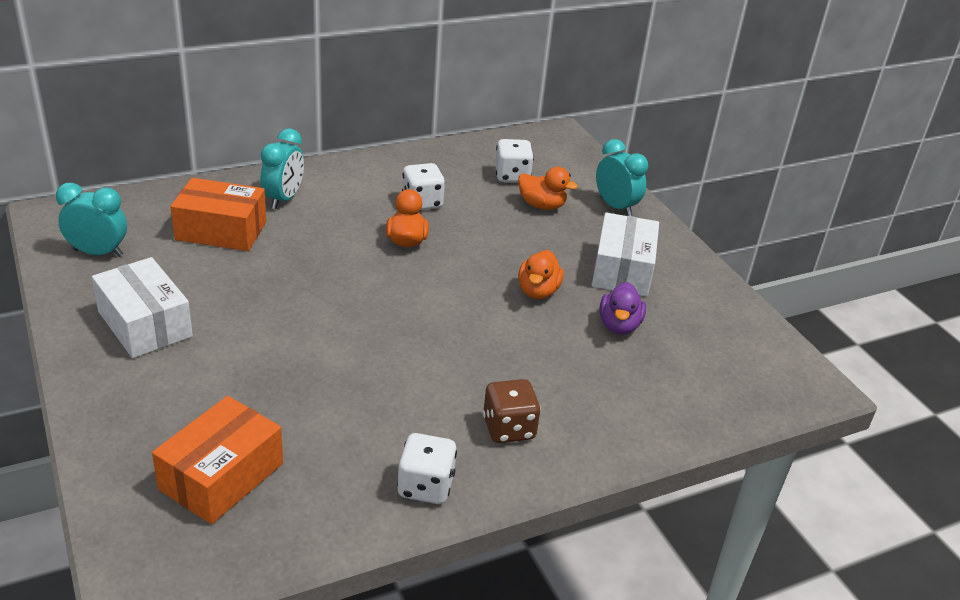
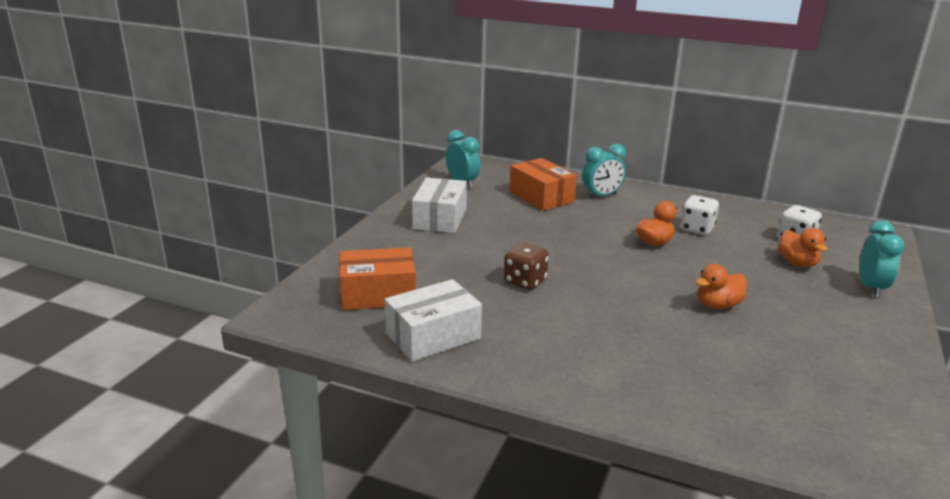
camera: 50 degrees right, 10 degrees down
(425, 486) = (477, 358): white dice -> none
(508, 428) = (577, 361): brown dice -> brown dice (525, 281)
(619, 325) = (761, 352): purple duck -> none
(622, 270) = (817, 324): white box -> white box (433, 336)

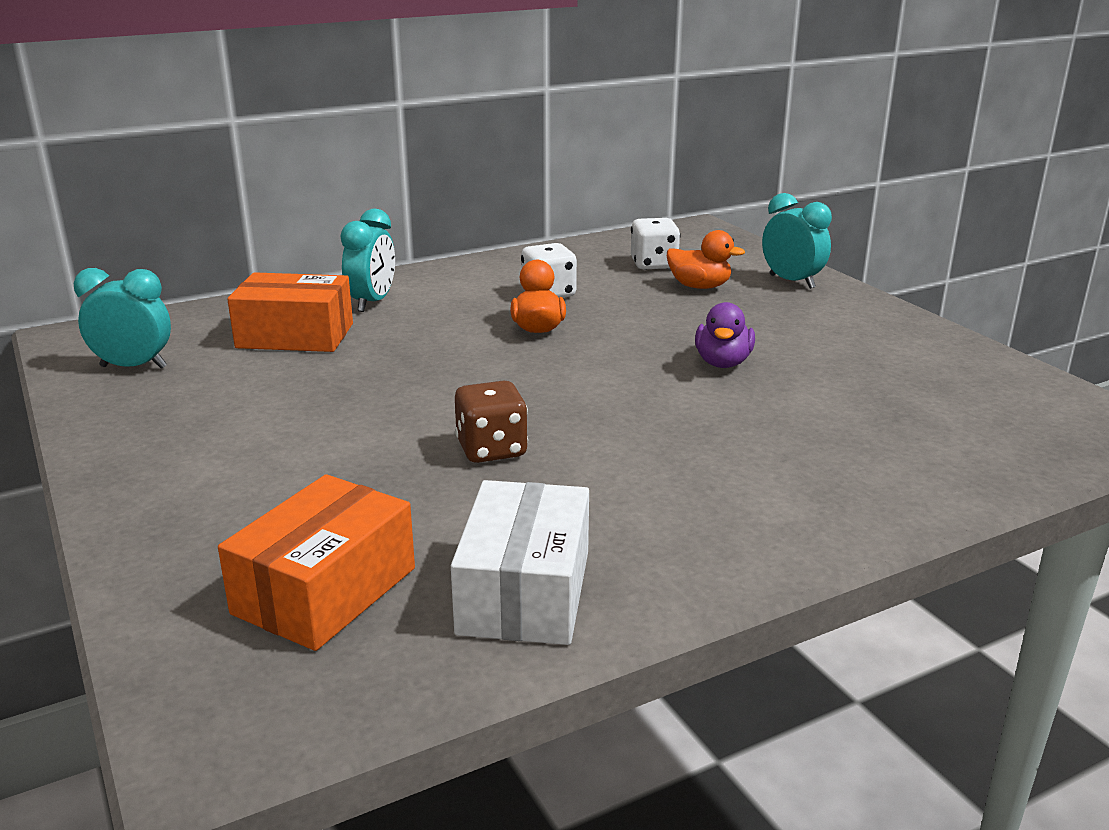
camera: 50 degrees left, 0 degrees up
(440, 218) = (199, 432): white box -> none
(717, 305) = (723, 363): orange duck -> purple duck

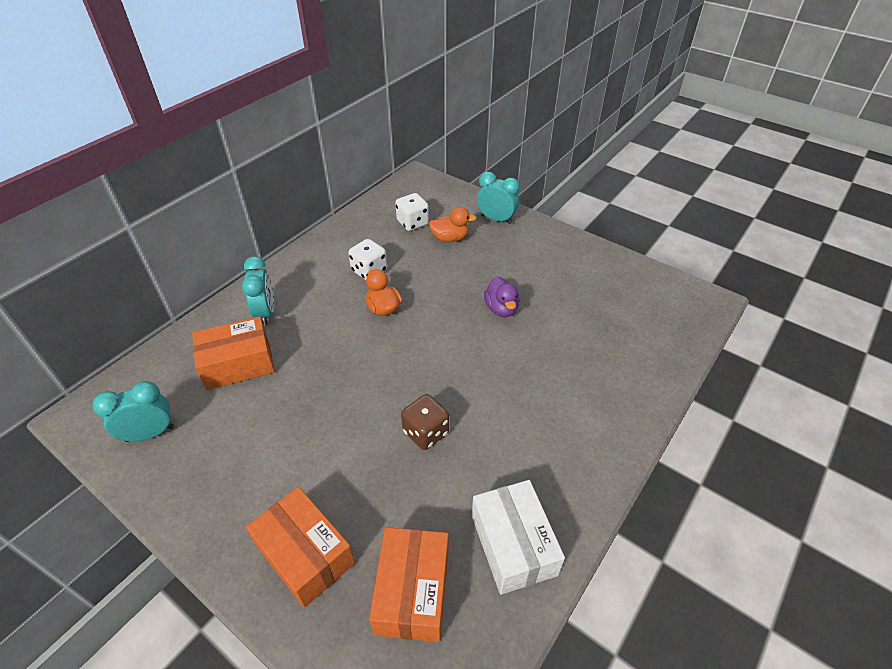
camera: 25 degrees left, 20 degrees up
(214, 513) = (305, 554): none -> orange box

